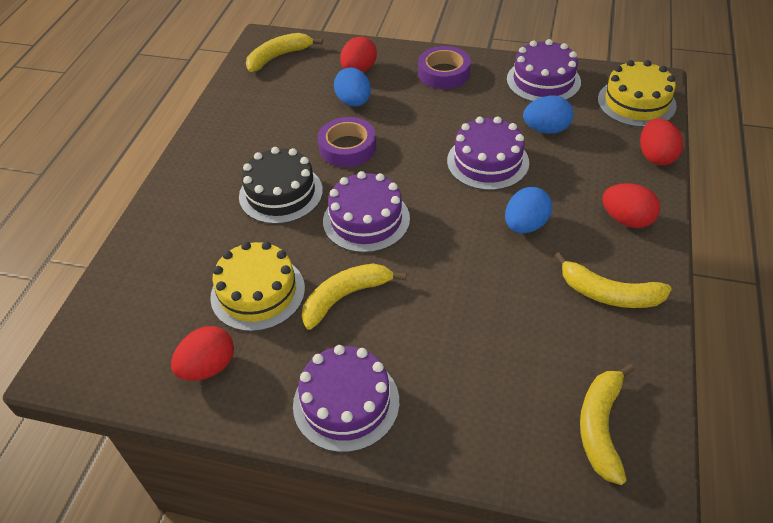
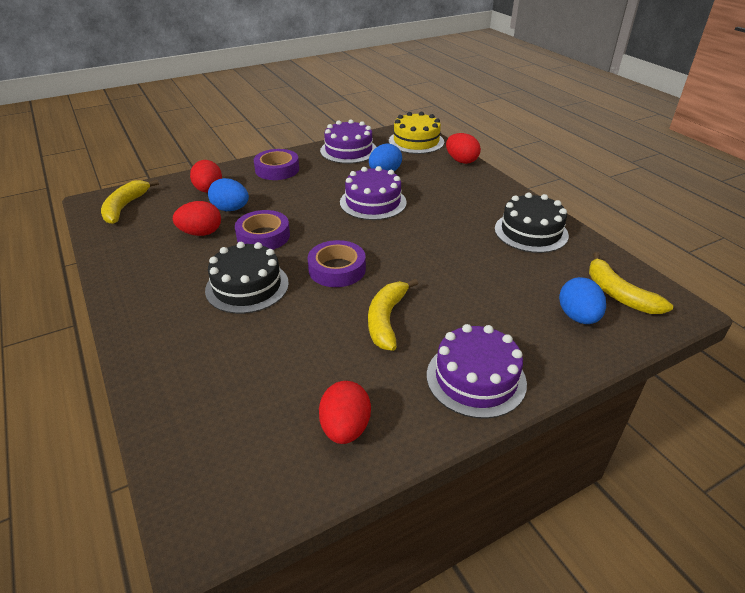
camera: 45 degrees left, 10 degrees down
(258, 292) = (316, 356): yellow cake -> none
(366, 220) = (337, 269): purple cake -> purple tape
(525, 225) = (441, 223): blue egg -> blue egg (578, 317)
(608, 294) = (531, 232): yellow banana -> black cake
(626, 220) = (489, 195): red egg -> red egg (201, 233)

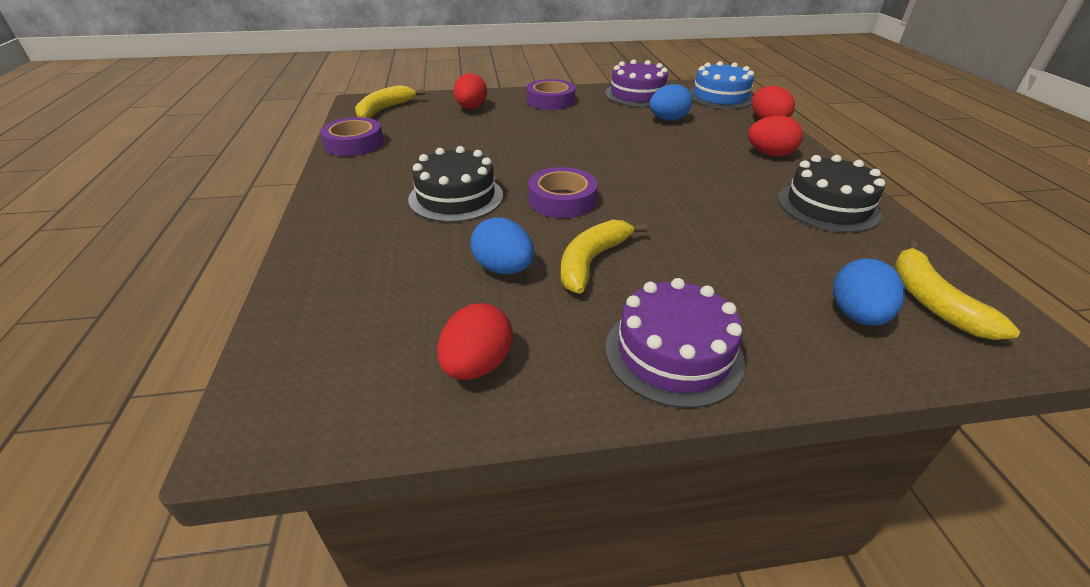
camera: 20 degrees right, 0 degrees up
(201, 233) = (440, 142): red egg -> red egg (770, 154)
(231, 209) = (482, 127): blue egg -> blue egg (503, 269)
(263, 236) = (501, 155): purple tape -> purple tape (354, 143)
(373, 202) = (639, 144): purple cake -> none
(416, 141) = (720, 97): yellow cake -> blue cake

